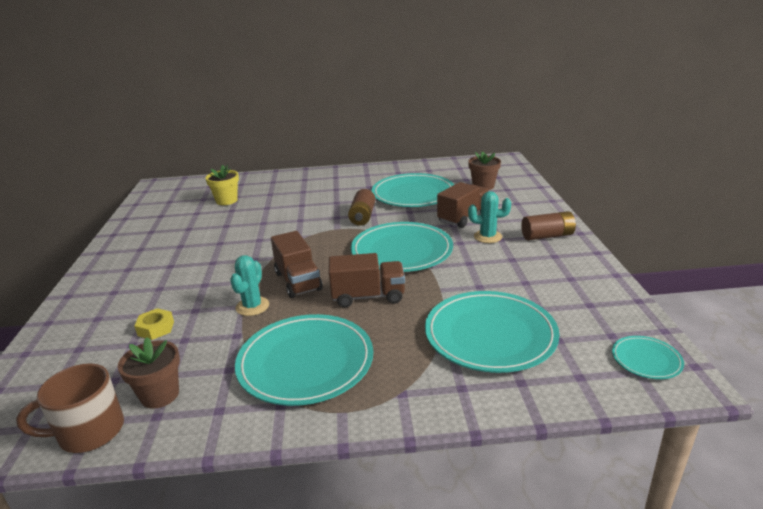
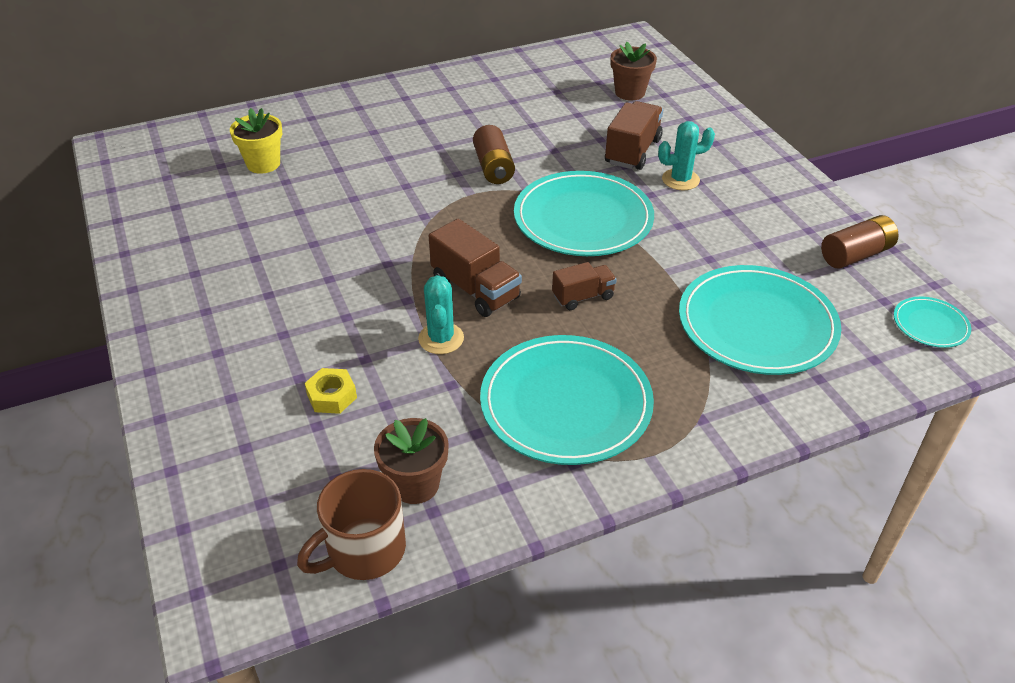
camera: 20 degrees left, 15 degrees up
(368, 296) = (583, 297): brown truck -> brown truck, size x0.62
(413, 194) = (541, 118): turquoise plate -> none
(547, 236) = (752, 168): brown battery -> brown battery (855, 255)

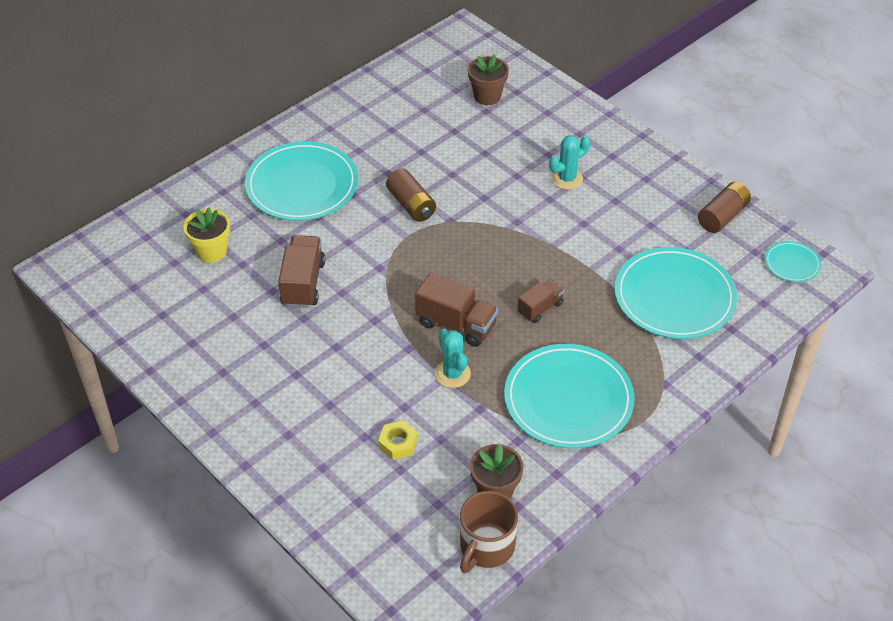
camera: 20 degrees left, 5 degrees up
(583, 219) = (507, 237): turquoise plate -> turquoise plate (302, 185)
(632, 151) = (517, 159): brown truck -> brown truck (303, 283)

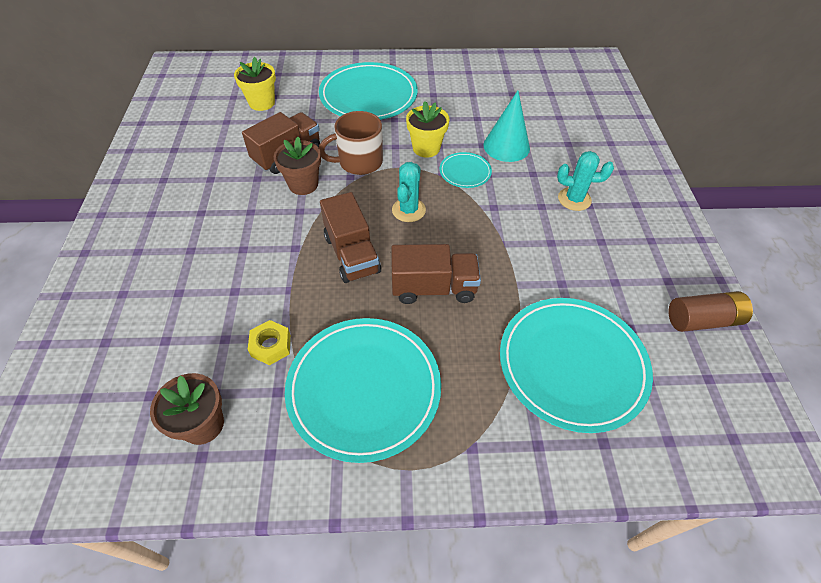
camera: 40 degrees right, 5 degrees up
(398, 444) = (191, 317): yellow nut -> yellow nut (271, 346)
(411, 205) = (426, 148): brown battery -> yellow flower pot
(452, 374) = (300, 291): turquoise cactus -> turquoise cactus (408, 210)
(472, 164) = (506, 146): none -> turquoise cone
(486, 547) = (128, 474): brown mug -> brown mug (359, 162)
(487, 96) = (571, 108): brown flower pot -> brown flower pot (303, 184)
(540, 308) = (433, 288): brown truck -> brown truck, size x1.61
(792, 263) = (745, 421): turquoise plate -> turquoise plate (465, 172)

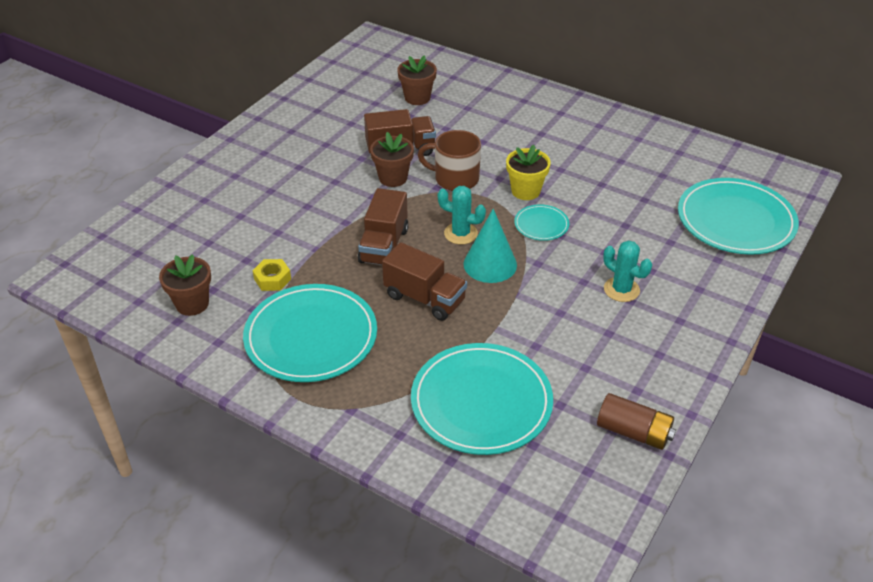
camera: 35 degrees right, 10 degrees down
(262, 103) = (417, 98): yellow flower pot -> brown flower pot
(368, 95) = (517, 125): turquoise plate -> turquoise plate (735, 220)
(408, 210) = (460, 233): turquoise cactus -> turquoise cactus turned 60 degrees clockwise
(506, 146) = (604, 219): turquoise cone -> turquoise cone (490, 264)

